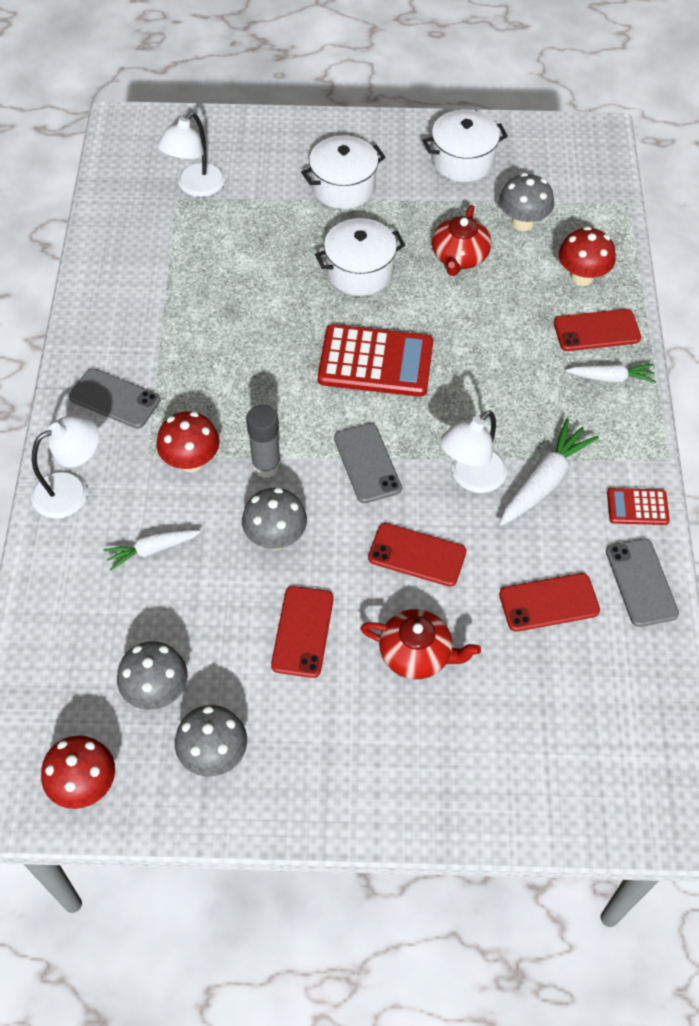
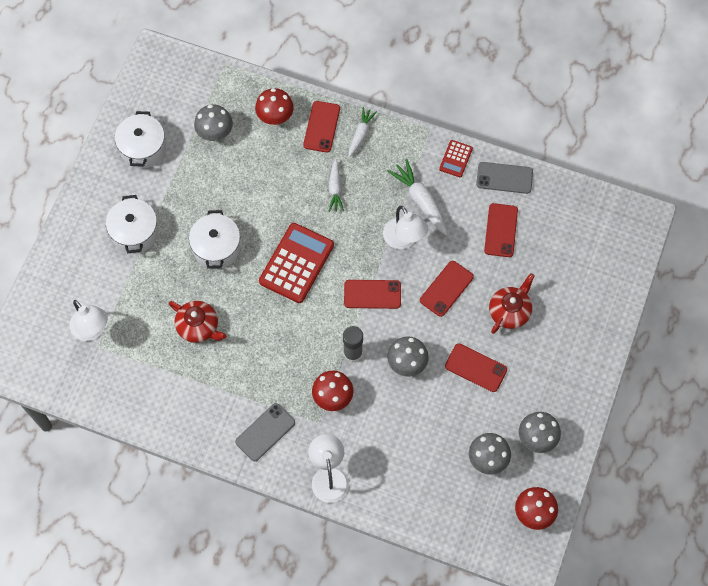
camera: 70 degrees left, 10 degrees up
(151, 550) = (391, 438): white carrot -> white carrot (335, 189)
(367, 463) = (372, 294): grey phone -> red phone
(459, 257) = (229, 182): red teapot -> red teapot (198, 327)

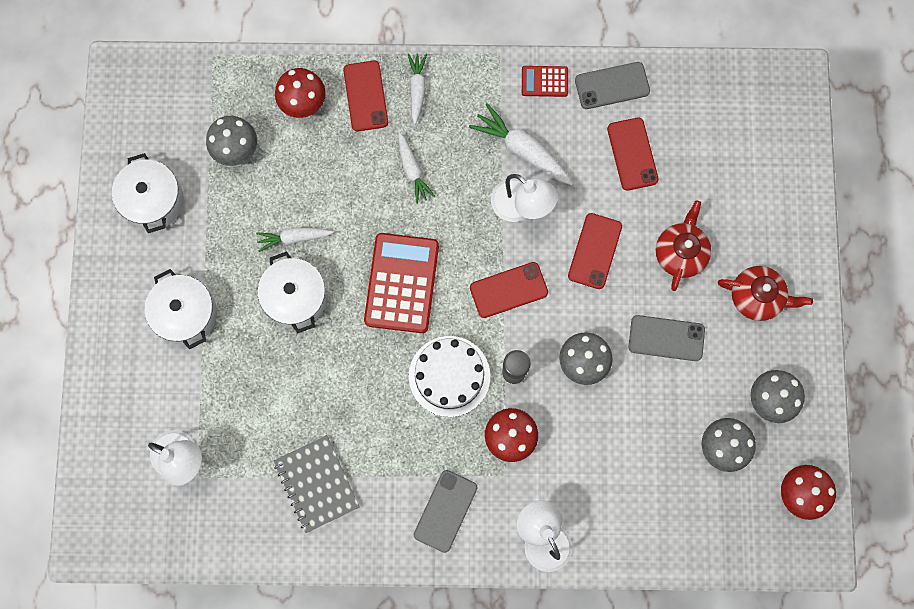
camera: 20 degrees left, 10 degrees up
(180, 380) = (317, 484): none -> grey notebook
(198, 327) = (312, 407): red teapot -> red teapot (757, 297)
(231, 206) = (294, 238): none -> white carrot
(305, 339) = (449, 376): none -> white cake
(455, 159) = (544, 81): red calculator -> red calculator turned 90 degrees clockwise
(476, 367) = (666, 338): red phone -> grey phone

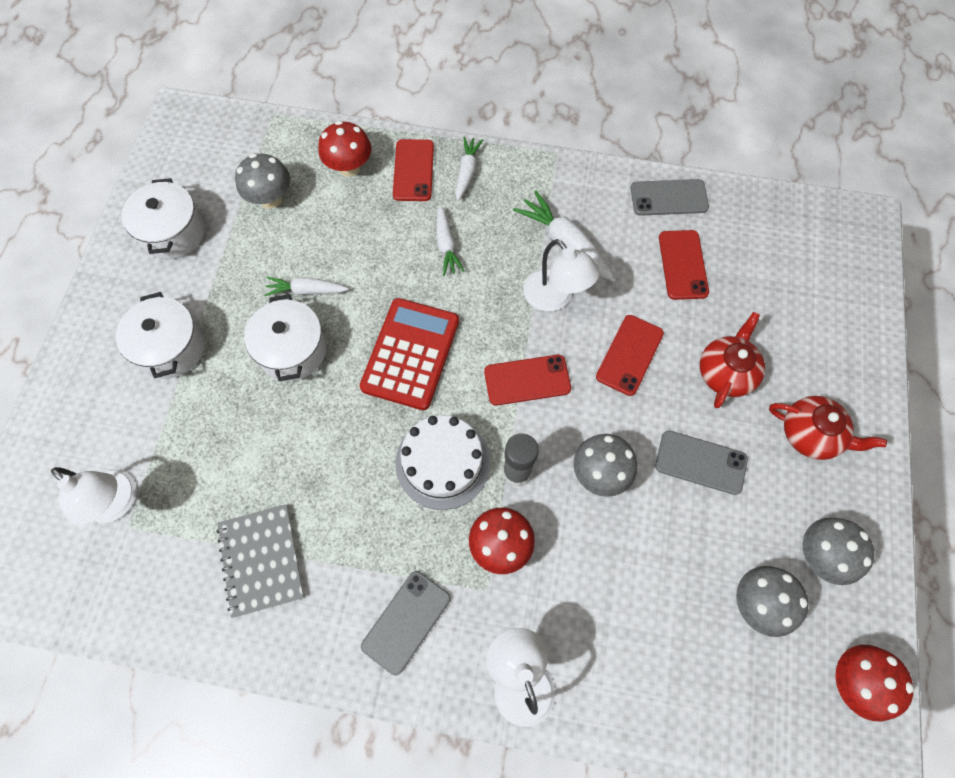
camera: 10 degrees right, 10 degrees down
(544, 81) = (599, 184): red calculator -> none

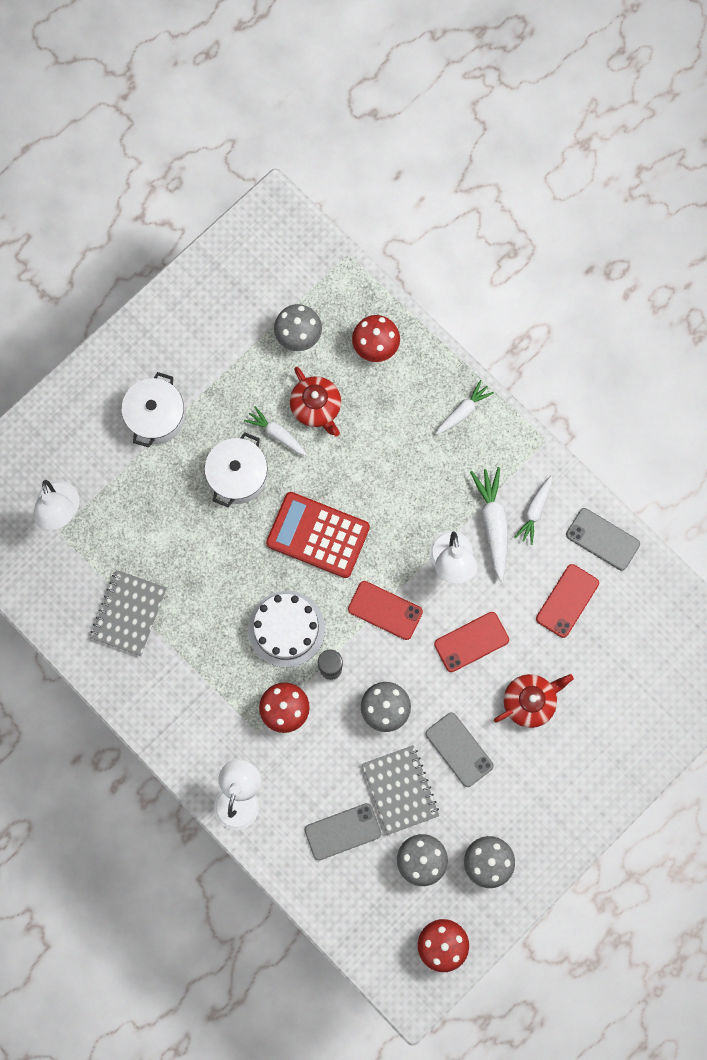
camera: 35 degrees right, 10 degrees up
(173, 233) = (209, 318): white pot -> none
(406, 621) = (193, 715): grey phone -> grey phone (342, 831)
(411, 354) = (318, 535): red calculator -> red calculator turned 120 degrees counterclockwise
(413, 170) = (423, 382): red phone -> none
(446, 245) = (402, 465): white carrot -> white carrot (534, 511)
(678, 544) = (400, 790): none -> grey notebook
(811, 434) = (551, 784): red teapot -> red teapot (316, 407)

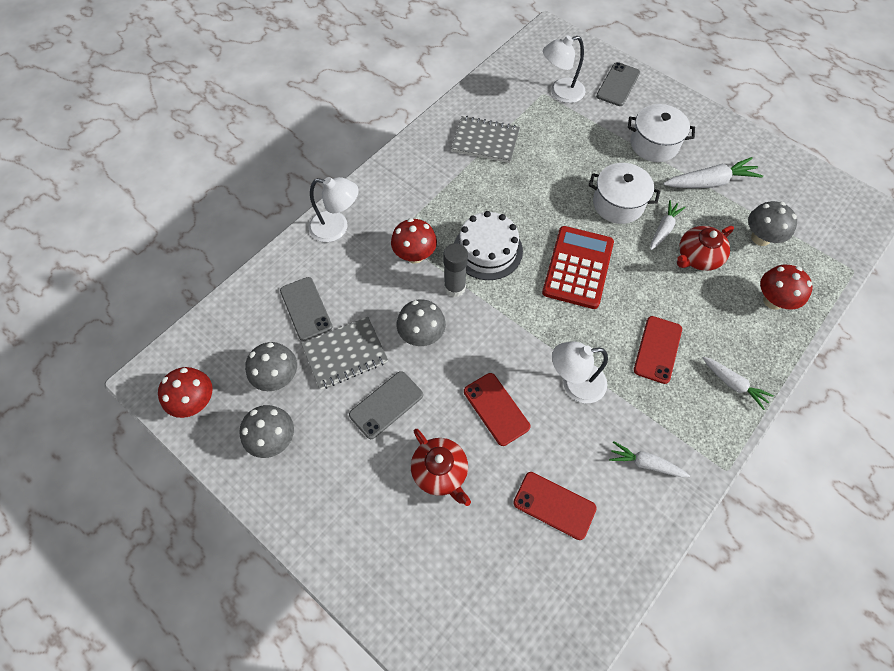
camera: 85 degrees right, 15 degrees down
(385, 610) = (516, 328): red phone -> red phone (657, 349)
(493, 523) = (623, 421): white carrot -> white carrot (710, 182)
(602, 539) = (631, 541): grey phone -> grey phone (618, 84)

